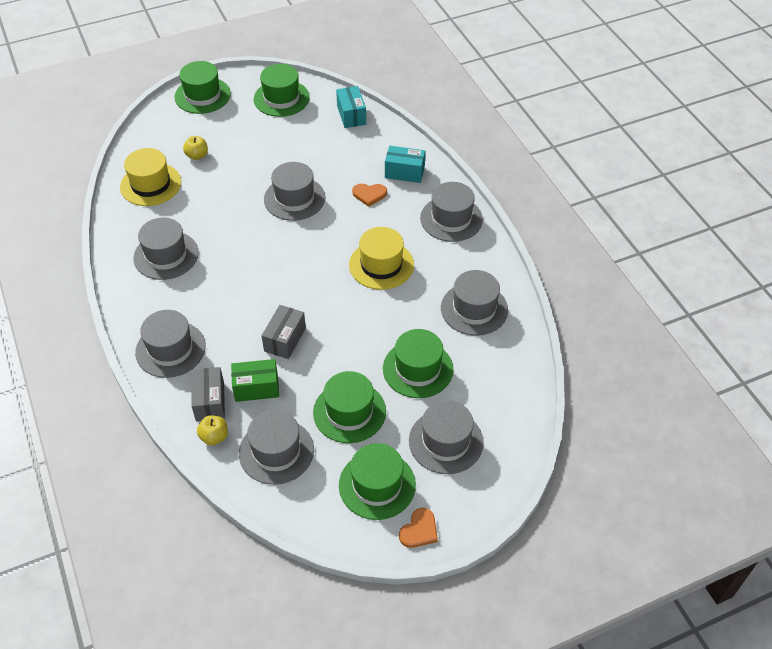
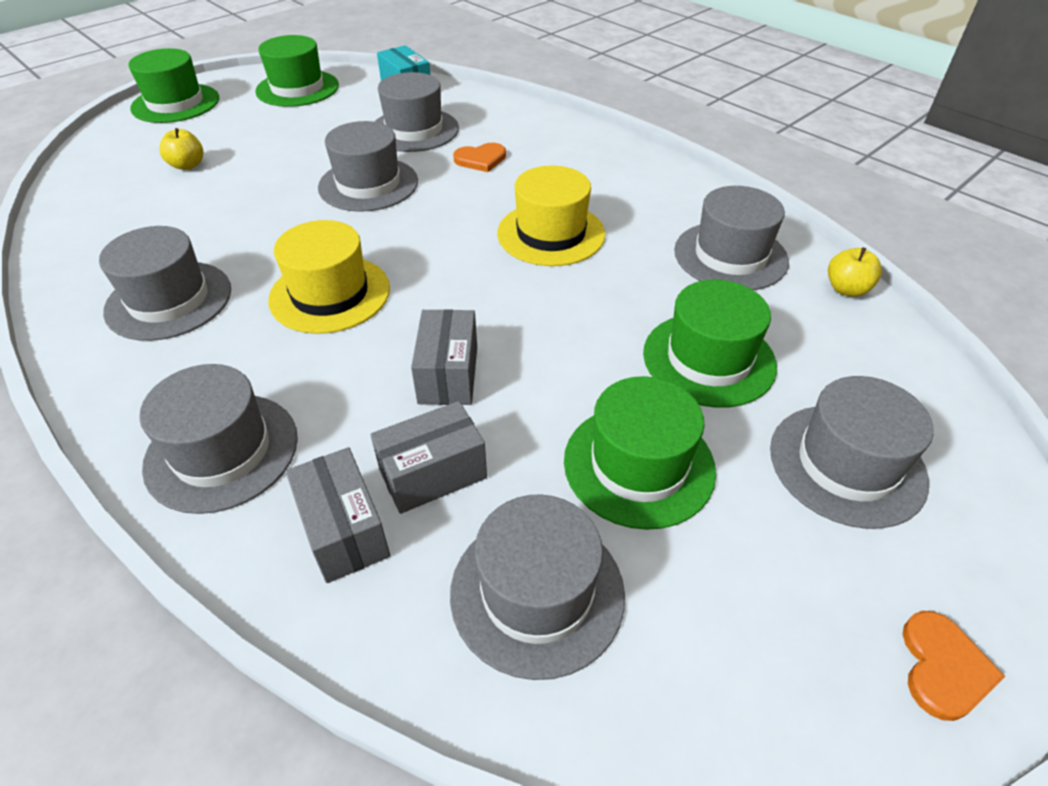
camera: 20 degrees left, 5 degrees down
(150, 184) = (115, 212): yellow hat -> yellow hat (330, 294)
(214, 437) = (383, 605): yellow apple -> yellow apple (846, 289)
(256, 388) = (433, 474): green box -> grey box
(377, 485) = (787, 594): green hat -> none
(404, 172) = (516, 129): turquoise box -> none
(451, 219) = (615, 162): grey hat -> grey hat (414, 130)

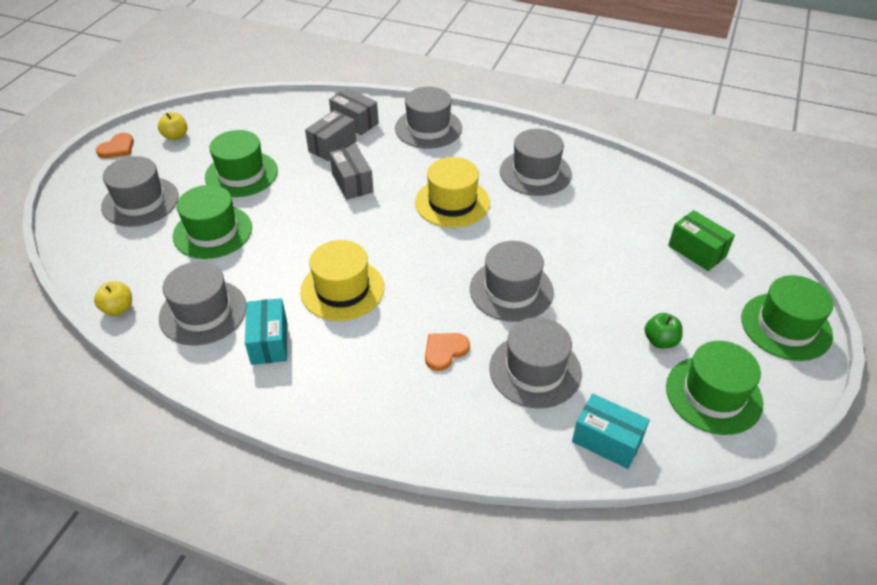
camera: 155 degrees right, 0 degrees up
(142, 164) = (697, 251): none -> green box
(188, 165) = (664, 261): yellow apple -> yellow apple (176, 136)
(287, 120) = (660, 341): none -> green apple
(537, 592) = (270, 127): grey hat -> none
(655, 209) = (269, 342): none -> turquoise box
(943, 667) = (117, 148): orange heart -> orange heart turned 135 degrees counterclockwise

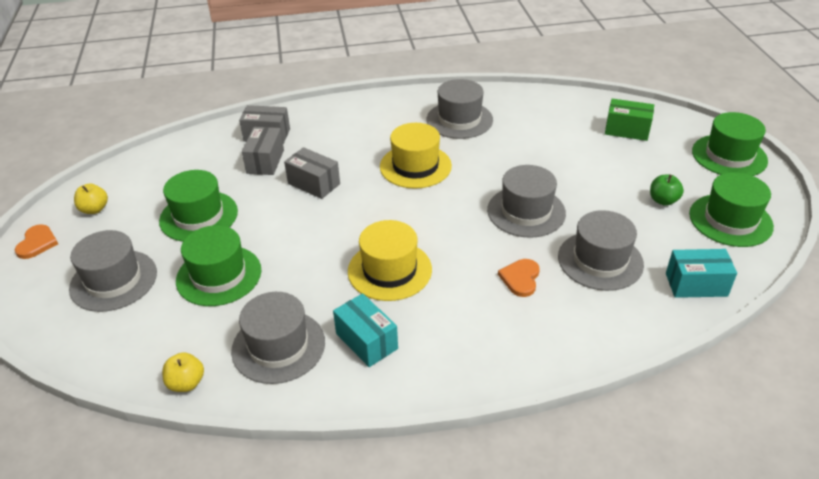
camera: 30 degrees left, 5 degrees down
(428, 128) = (338, 117): grey hat -> none

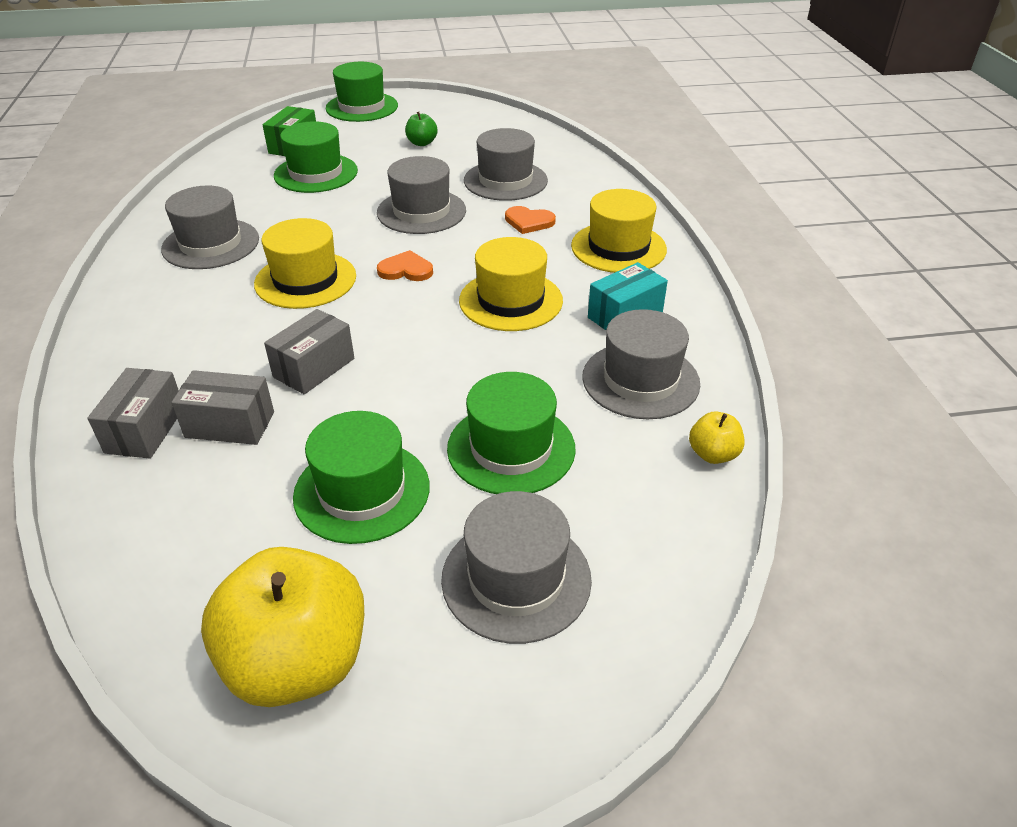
camera: 90 degrees left, 0 degrees up
(37, 243) = (393, 746): orange heart -> orange heart (406, 270)
(94, 209) = (298, 662): yellow apple -> yellow apple, size x2.24
(481, 342) = (618, 247): none -> yellow hat
(696, 284) = (540, 144): turquoise box -> none
(730, 220) = (457, 120): green hat -> green hat (316, 173)

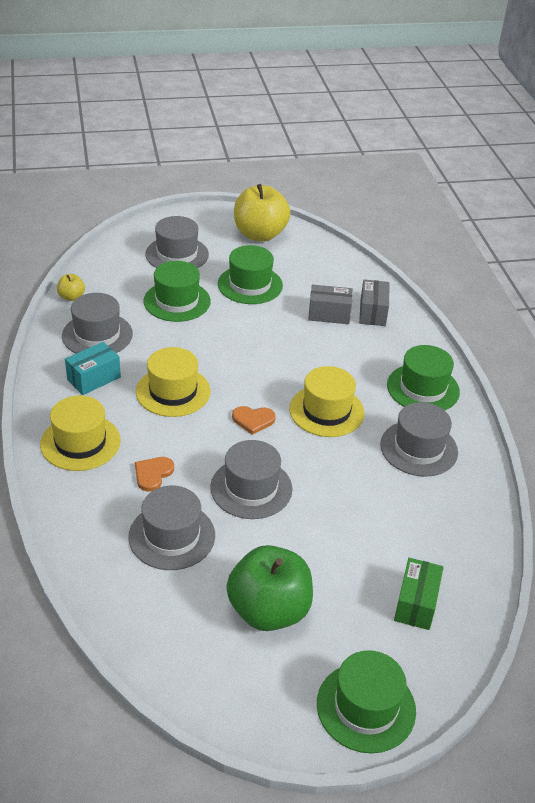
camera: 175 degrees right, 0 degrees up
(314, 368) = (295, 345): grey box -> none
(316, 173) = (370, 549): green hat -> green hat (423, 388)
(422, 143) = (269, 610): green apple -> green apple, size x2.24
(529, 222) = (153, 474): orange heart -> orange heart turned 75 degrees counterclockwise

